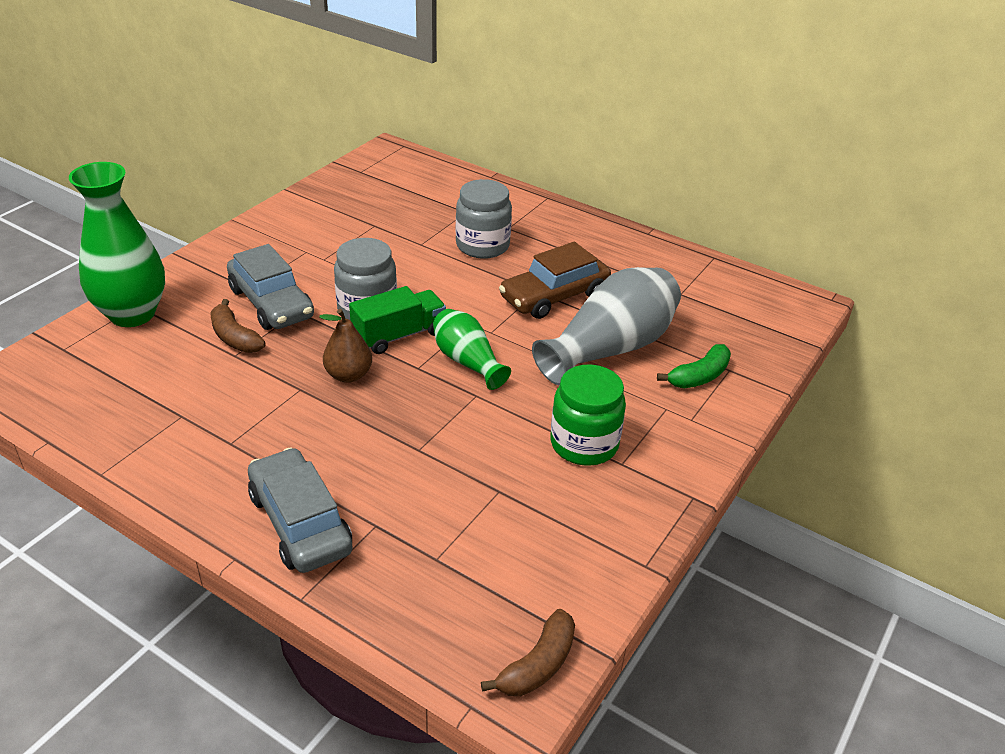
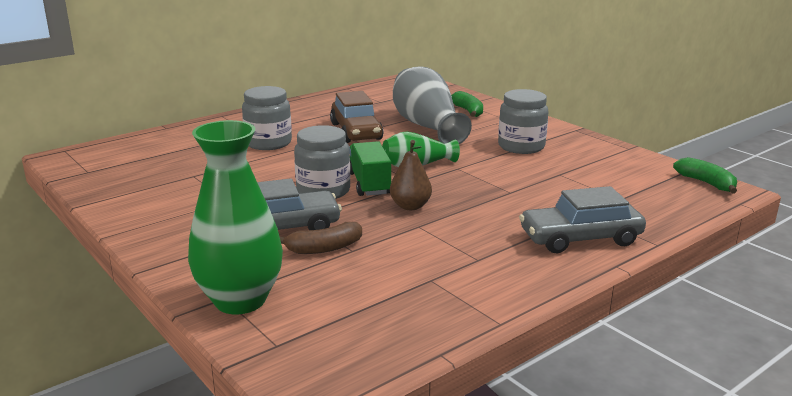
camera: 70 degrees left, 15 degrees down
(537, 665) = (706, 183): brown banana -> green banana
(584, 444) = (521, 146): green jar -> grey jar

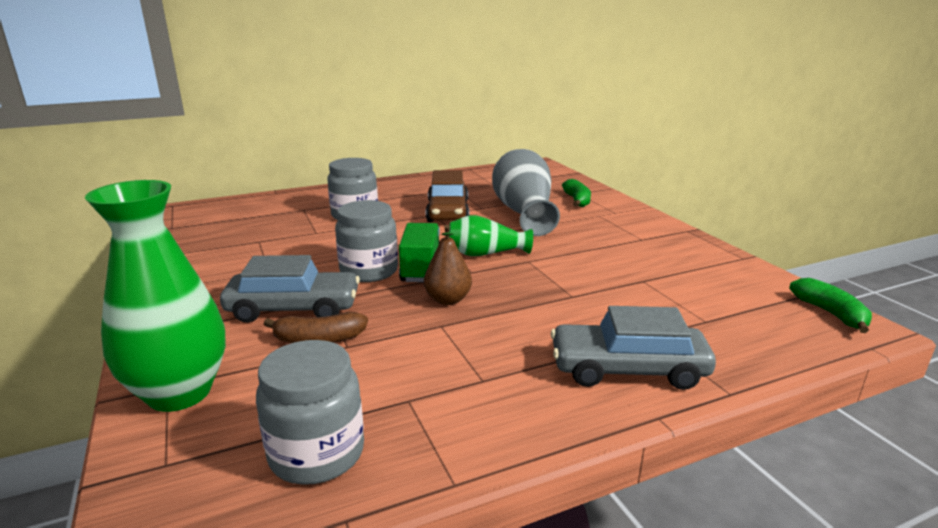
camera: 15 degrees right, 0 degrees up
(521, 146) = (614, 243): grey jar -> grey jar (317, 453)

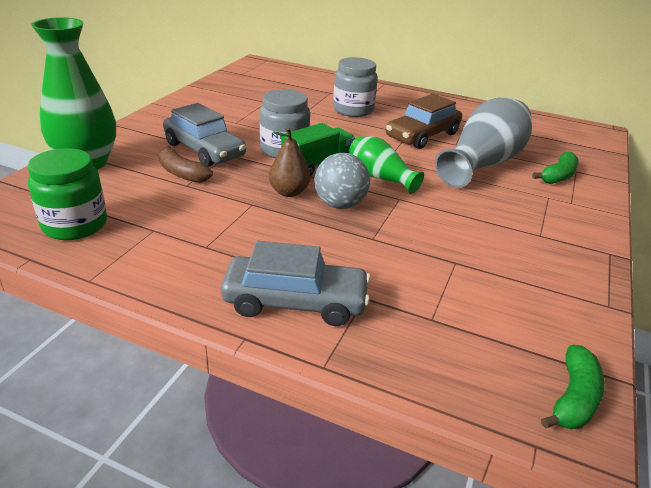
camera: 45 degrees right, 10 degrees up
(317, 453) = (75, 225): grey jar -> green jar
(503, 287) = (340, 204): none -> grey ball
(628, 369) = (295, 302): grey car -> grey car turned 135 degrees clockwise

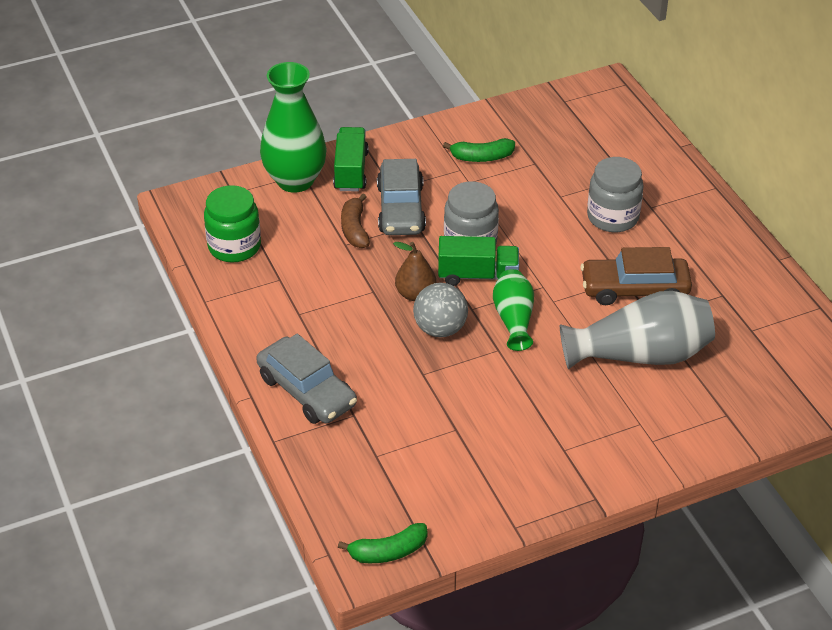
camera: 45 degrees right, 10 degrees up
(132, 143) = (351, 171): none -> green truck
(558, 176) = (694, 409): green banana -> green banana (481, 157)

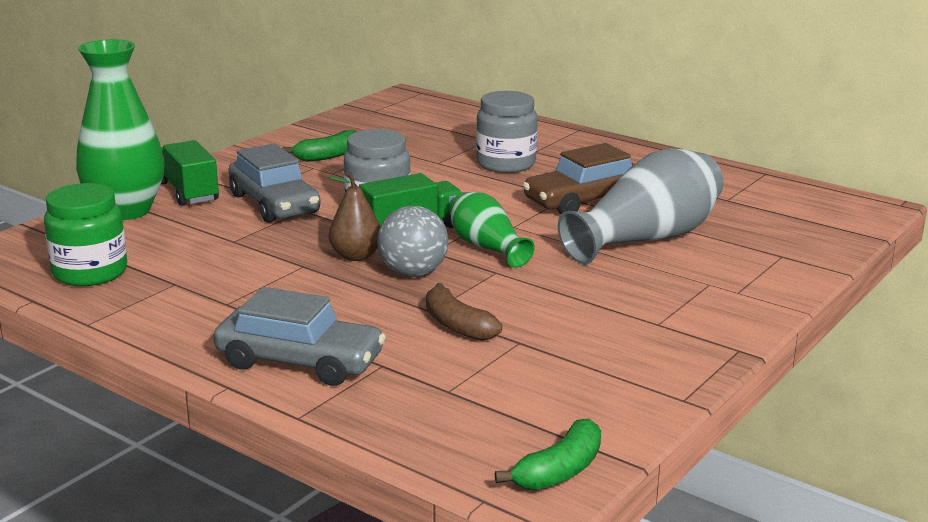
camera: 30 degrees left, 20 degrees down
(355, 229) = (234, 228): brown banana -> brown banana (457, 325)

